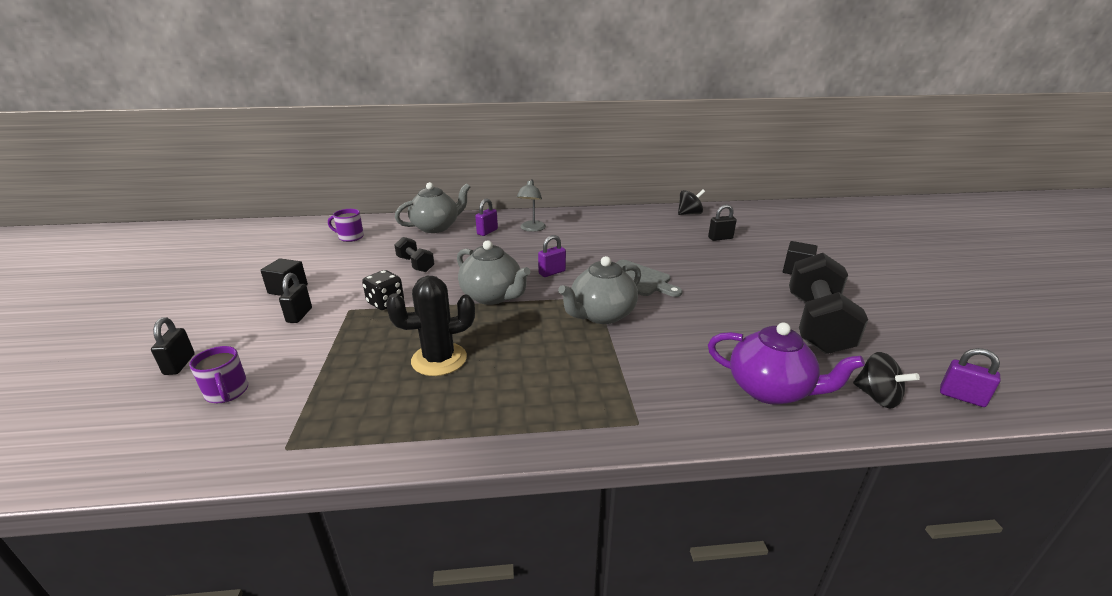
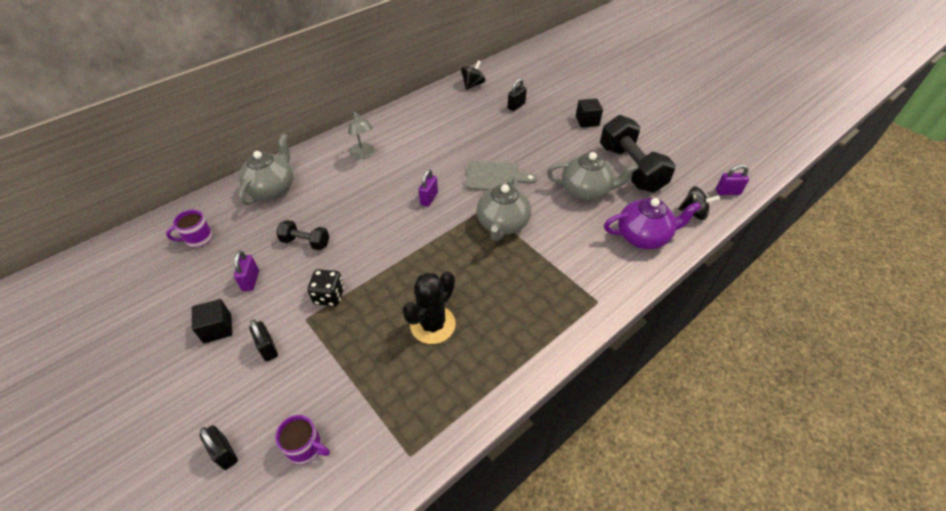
camera: 35 degrees left, 20 degrees up
(487, 232) = (328, 174): purple padlock -> purple padlock (251, 280)
(493, 296) = (409, 245): grey teapot -> grey teapot (586, 191)

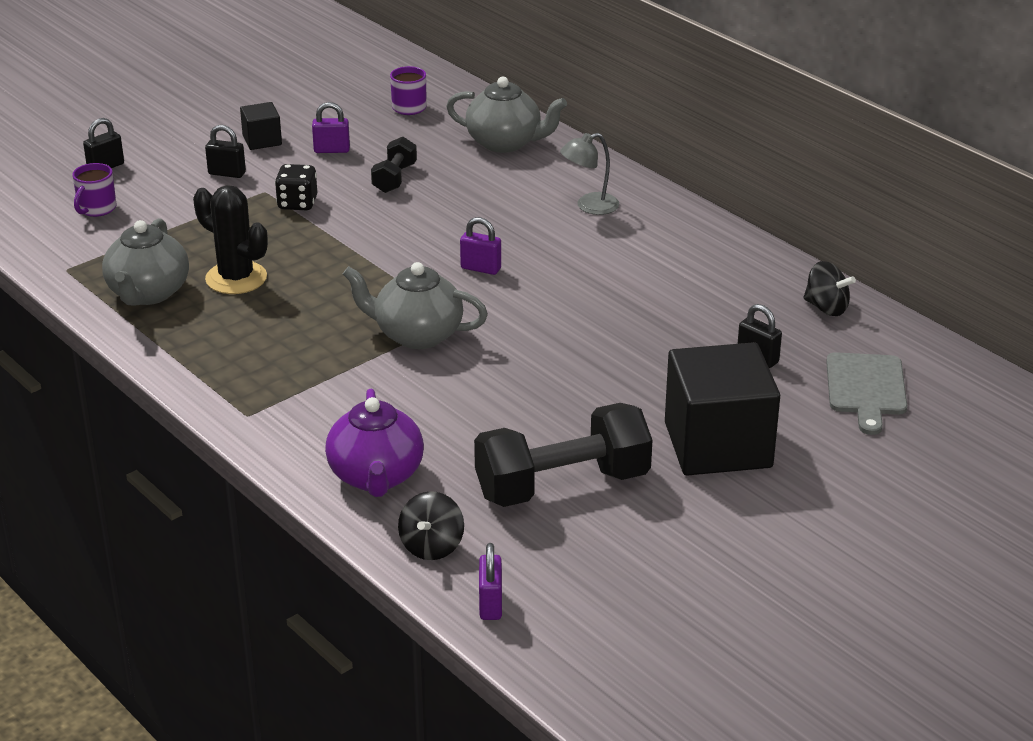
camera: 90 degrees right, 15 degrees down
(268, 348) = (227, 173): black padlock -> black padlock turned 45 degrees clockwise
(495, 177) = (533, 330): grey cutting board -> grey cutting board (866, 388)
(586, 191) = (496, 425): grey teapot -> grey teapot (148, 293)
(587, 121) = (718, 445): black cube -> black cube, size x2.16

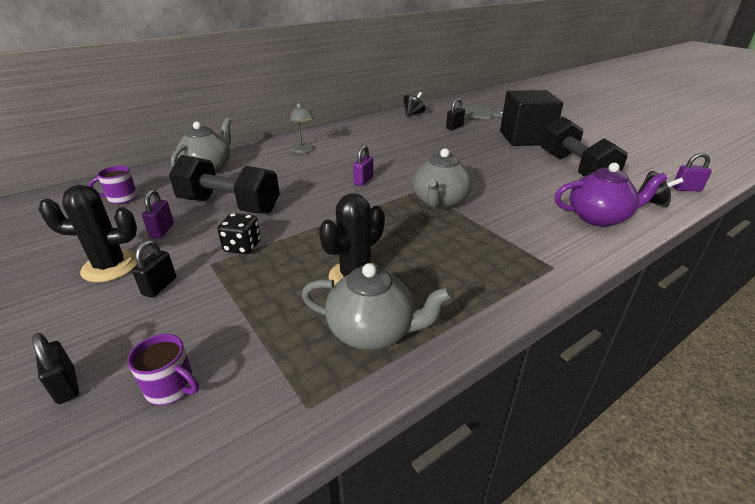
camera: 85 degrees left, 0 degrees up
(262, 140) = (110, 266): black cube -> black cactus
(394, 178) = (229, 205): black dumbbell -> black dumbbell, size x1.97

